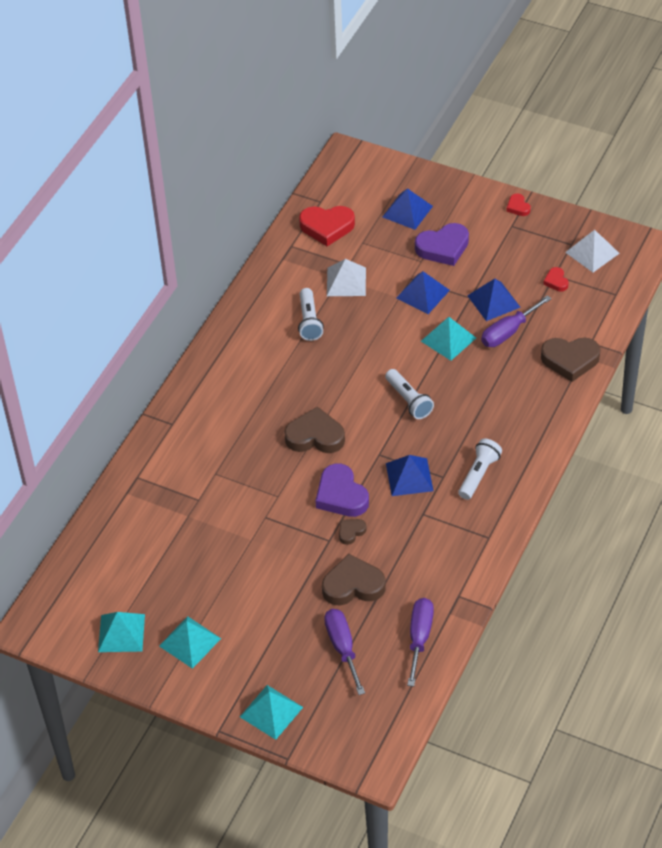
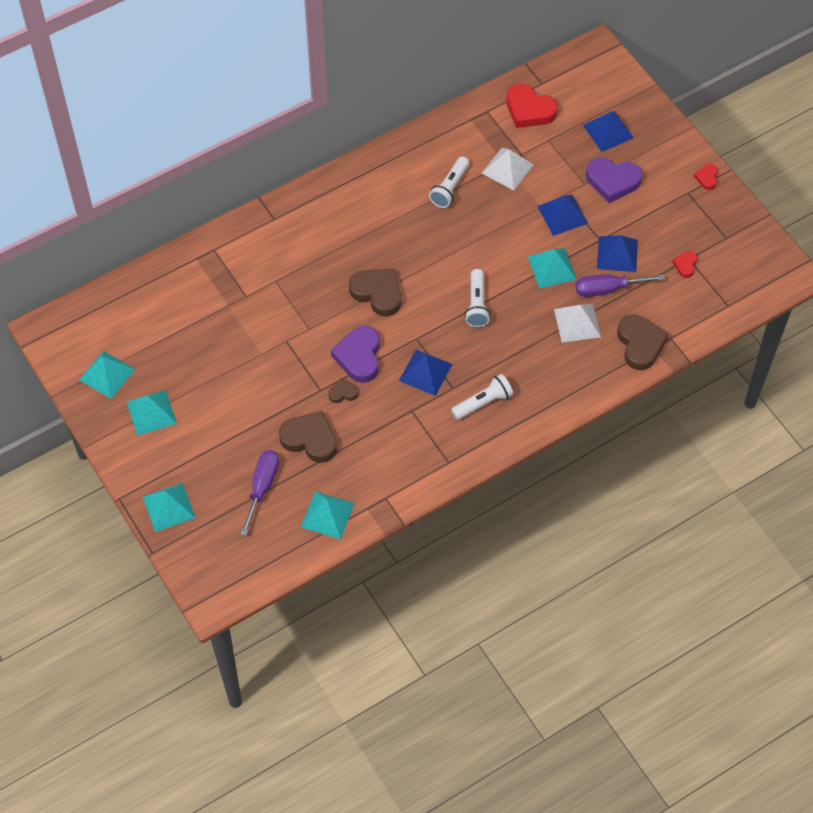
camera: 30 degrees right, 10 degrees up
(419, 638) = (327, 515): purple screwdriver -> turquoise pyramid
(570, 360) = (640, 344): brown heart -> brown heart turned 135 degrees counterclockwise
(592, 252) = (738, 255): white pyramid -> white pyramid (577, 323)

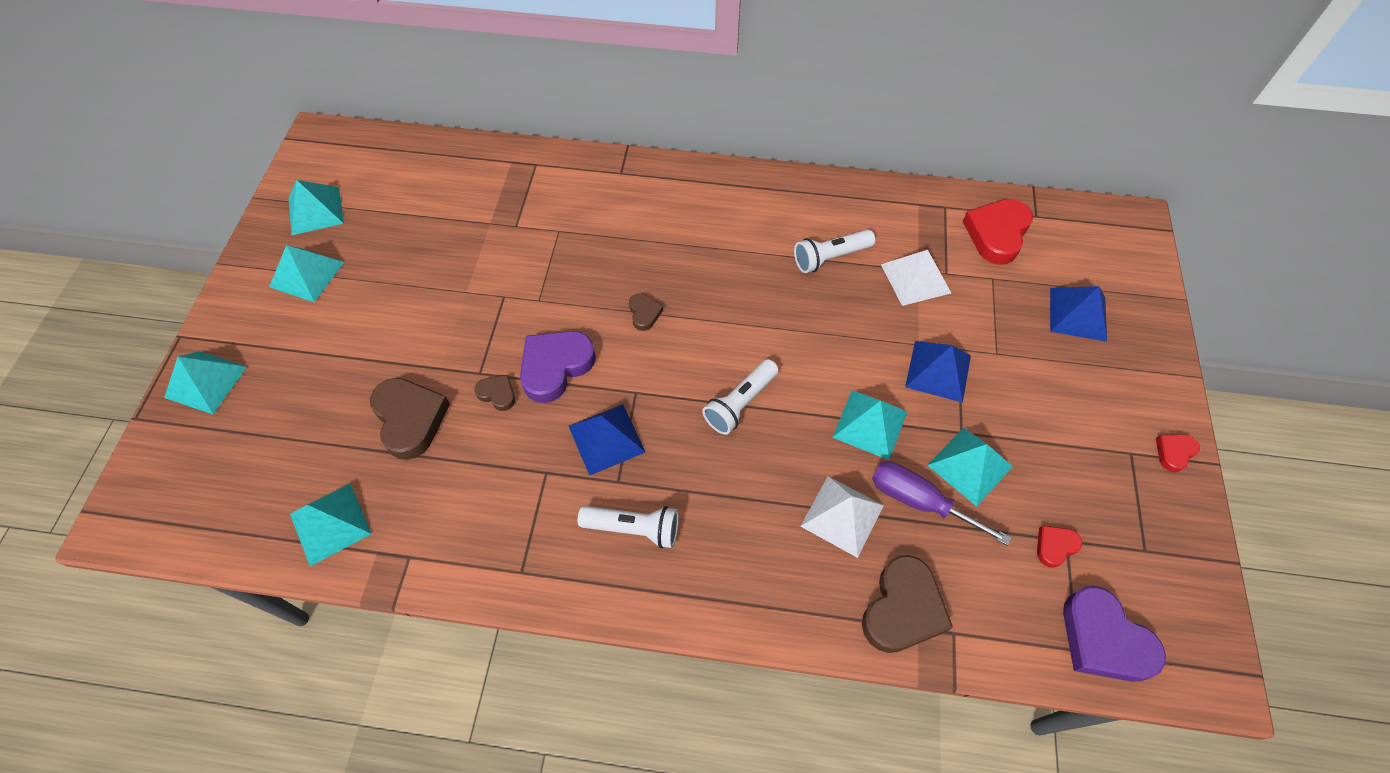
camera: 40 degrees right, 0 degrees up
(262, 487) = (308, 434): purple screwdriver -> none
(377, 293) = (644, 313): brown heart -> brown heart, size x0.50
(529, 110) = (997, 234): red heart -> red heart turned 45 degrees clockwise
(612, 181) = (1036, 374): purple heart -> purple heart (1103, 639)
(617, 254) = (969, 465): blue pyramid -> turquoise pyramid

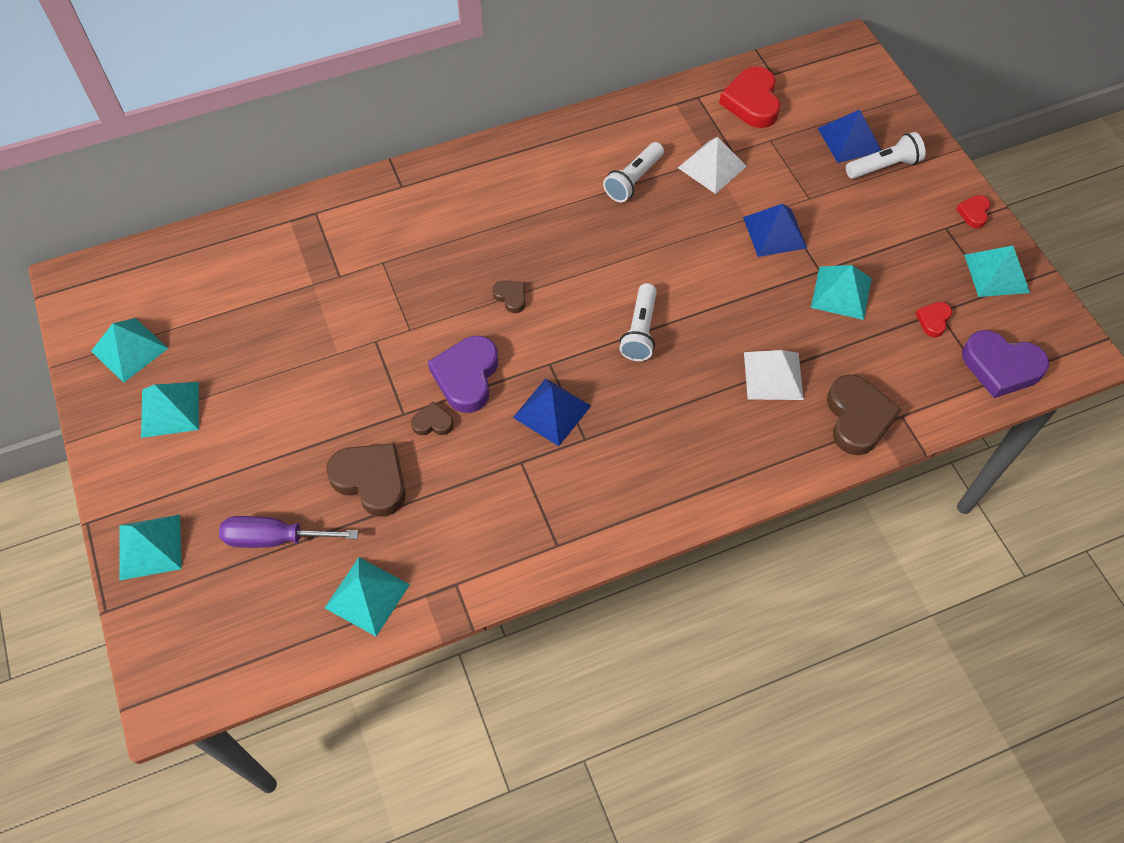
camera: 30 degrees left, 0 degrees up
(634, 529) = (623, 467): white flashlight -> white flashlight (884, 166)
(870, 424) = (750, 298): turquoise pyramid -> turquoise pyramid (997, 273)
(919, 501) = (821, 336): purple screwdriver -> purple screwdriver (275, 538)

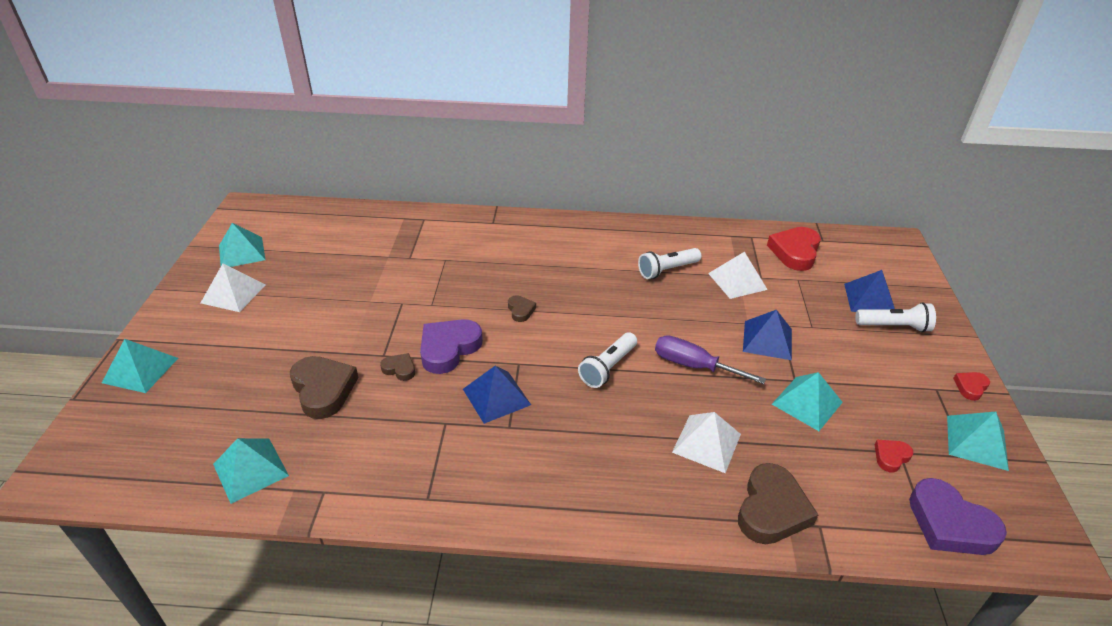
camera: 25 degrees right, 20 degrees down
(170, 409) = (233, 294): turquoise pyramid -> white pyramid
(275, 538) = (223, 400): purple screwdriver -> purple screwdriver (693, 366)

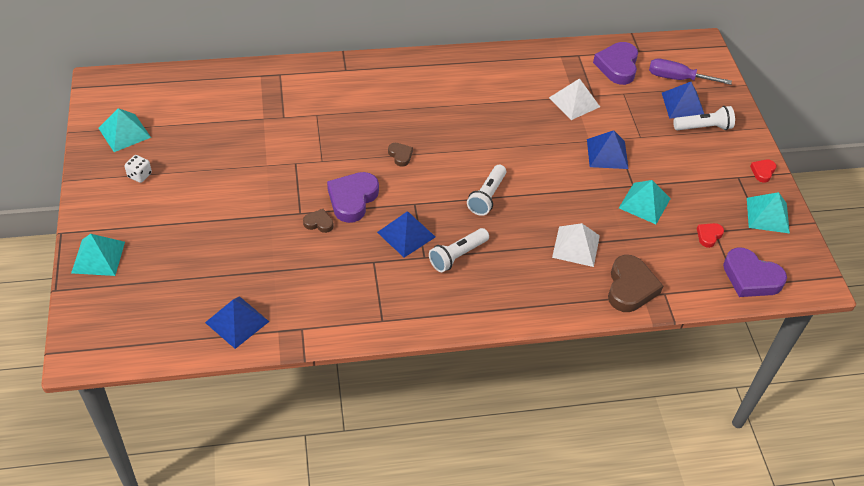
camera: 15 degrees left, 10 degrees up
(233, 294) = (139, 175): white pyramid -> white dice
(250, 470) = (237, 322): turquoise pyramid -> blue pyramid
(323, 390) = (263, 250): brown heart -> none
(667, 270) = (513, 99): white flashlight -> white flashlight (457, 255)
(693, 366) = (553, 185): purple screwdriver -> purple screwdriver (677, 78)
(795, 252) = (617, 66): red heart -> purple heart

